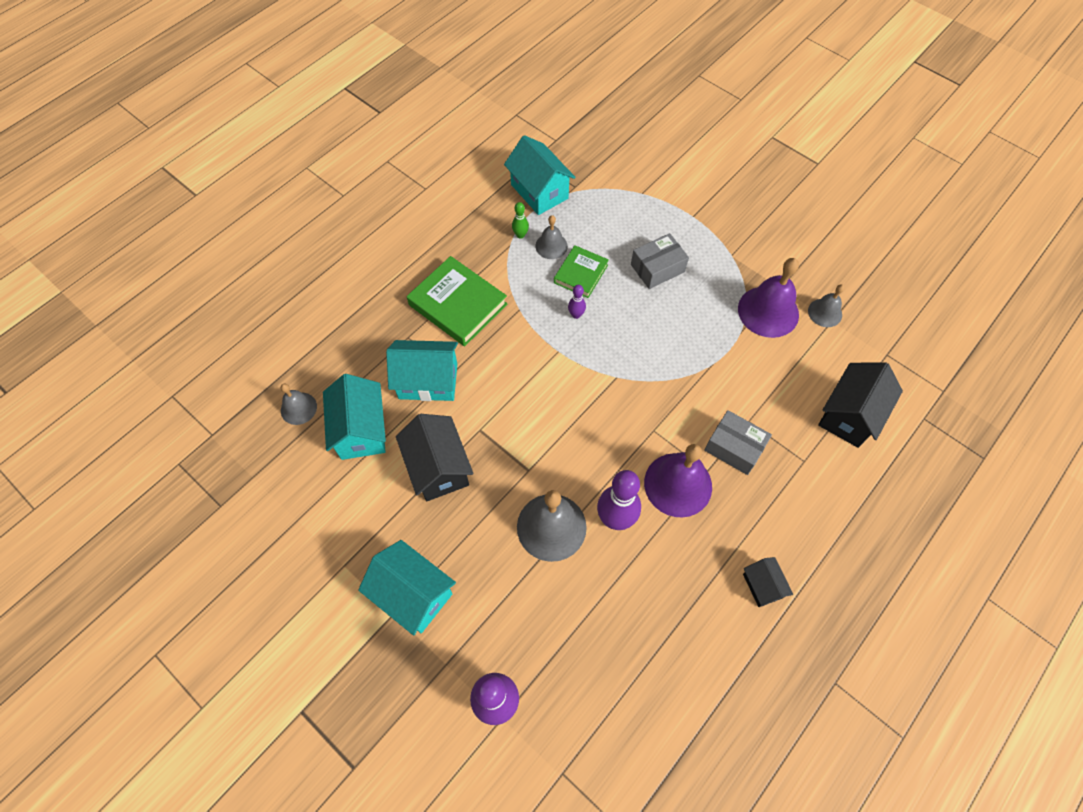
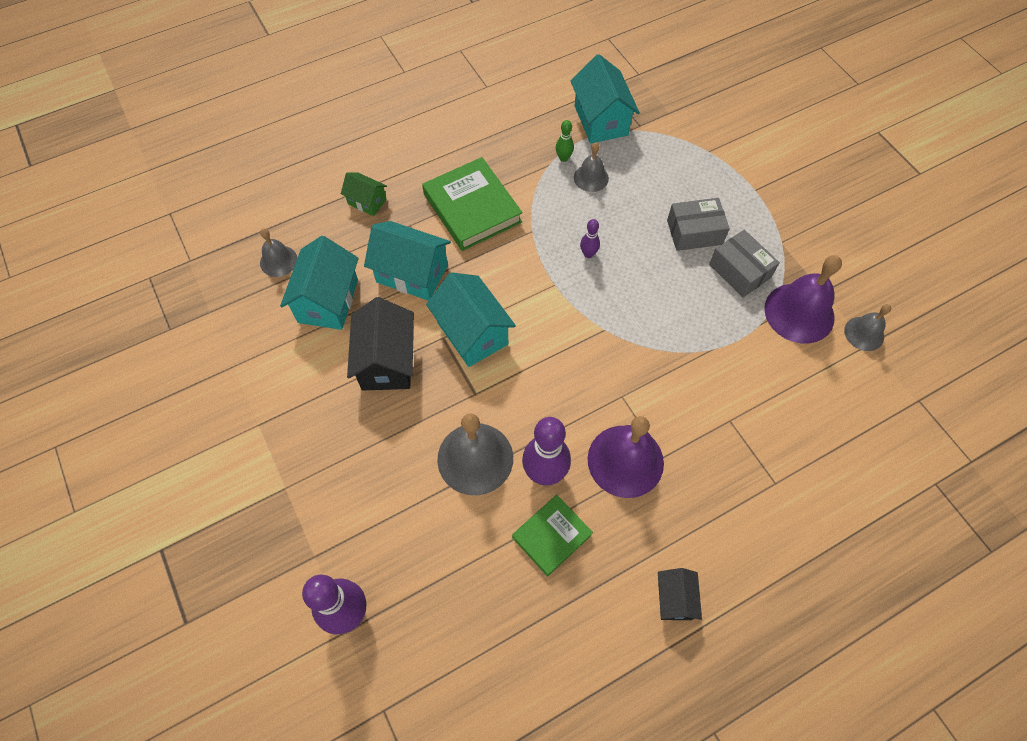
camera: 20 degrees right, 0 degrees up
(359, 327) = (367, 202): none -> green house
(413, 594) = (311, 476): turquoise house -> turquoise house (472, 333)
(581, 274) = (610, 214): green book -> green book (551, 536)
(734, 448) = (702, 443): grey box -> grey box (739, 271)
(849, 415) = (848, 452): black house -> none

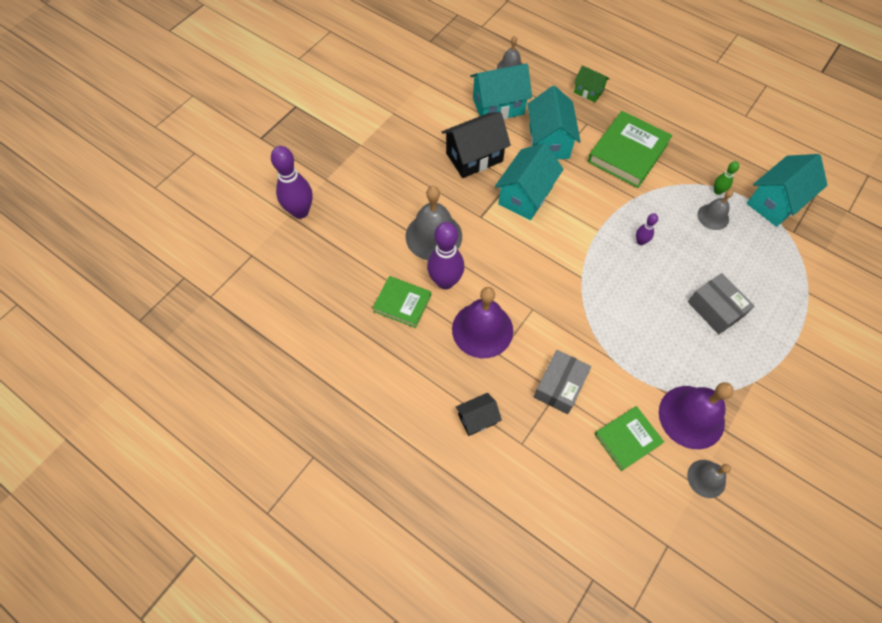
camera: 65 degrees right, 0 degrees up
(367, 202) = (588, 91): green house -> green house turned 60 degrees counterclockwise
(674, 599) = (395, 399): black house -> black house (477, 419)
(739, 271) = (701, 356): grey box -> grey box (559, 386)
(803, 380) = (627, 439): none -> green book

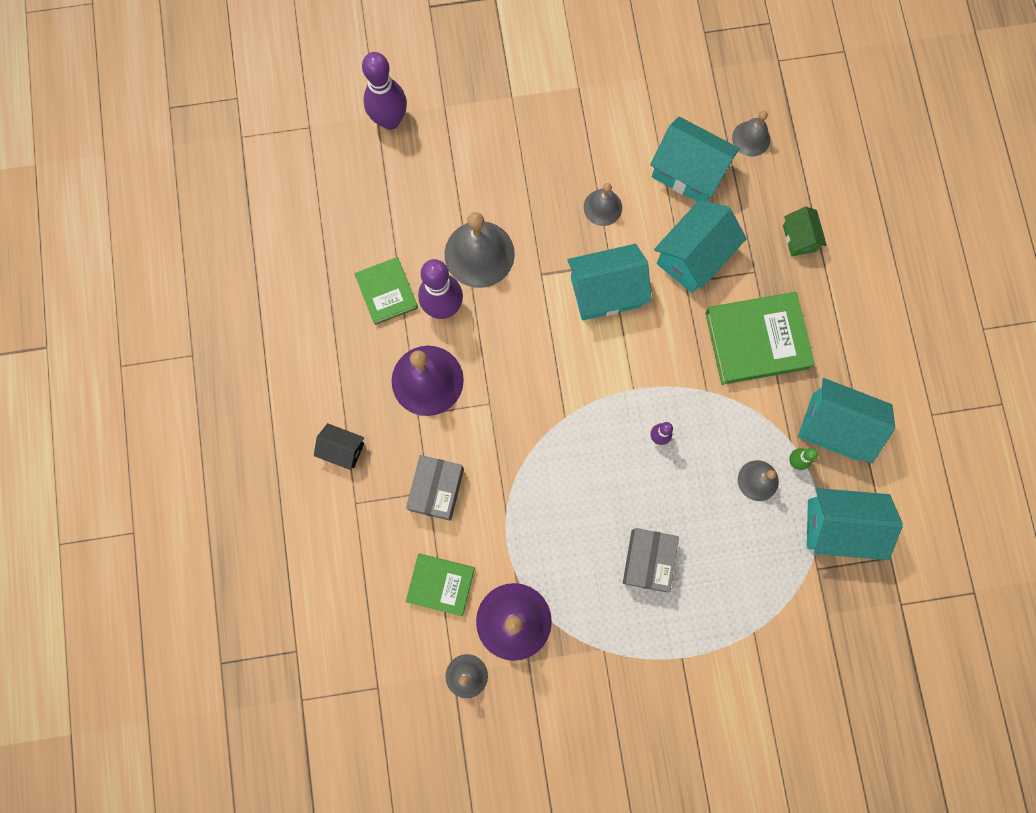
camera: 45 degrees right, 15 degrees up
(474, 157) = (602, 207): black house -> grey bell
(559, 386) = (436, 489): grey box -> grey box turned 60 degrees counterclockwise
(713, 159) = (834, 427): none -> turquoise house

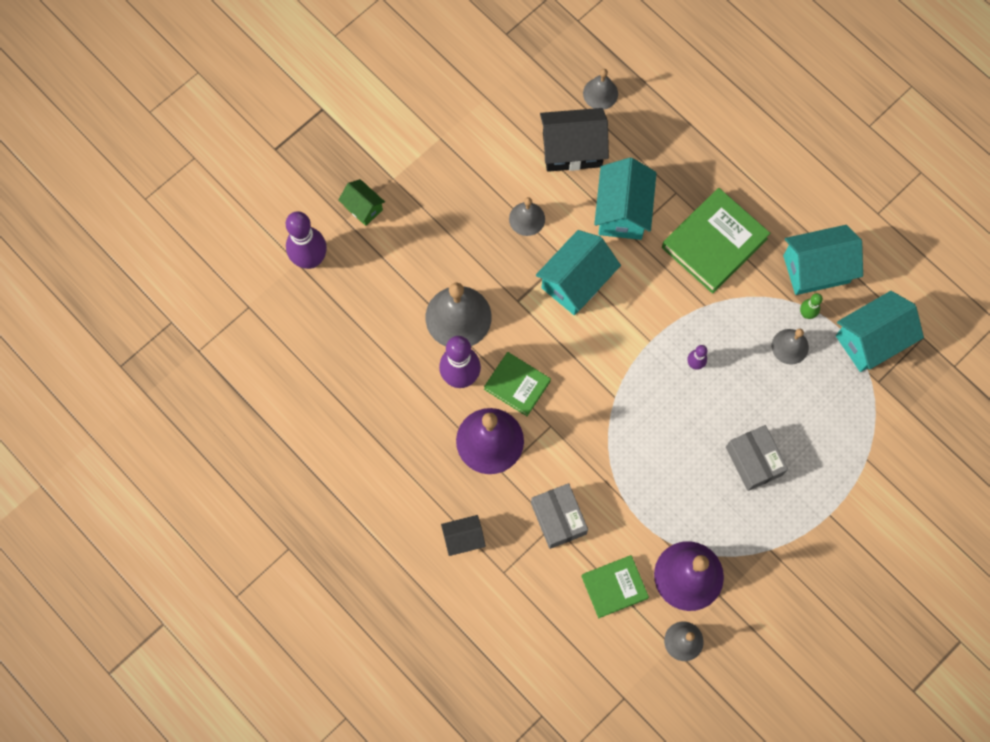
camera: 35 degrees left, 5 degrees down
(387, 292) = (408, 395): green book -> green book (517, 385)
(688, 172) = (572, 150): turquoise house -> black house
(799, 238) = (690, 146): green house -> green house (363, 208)

